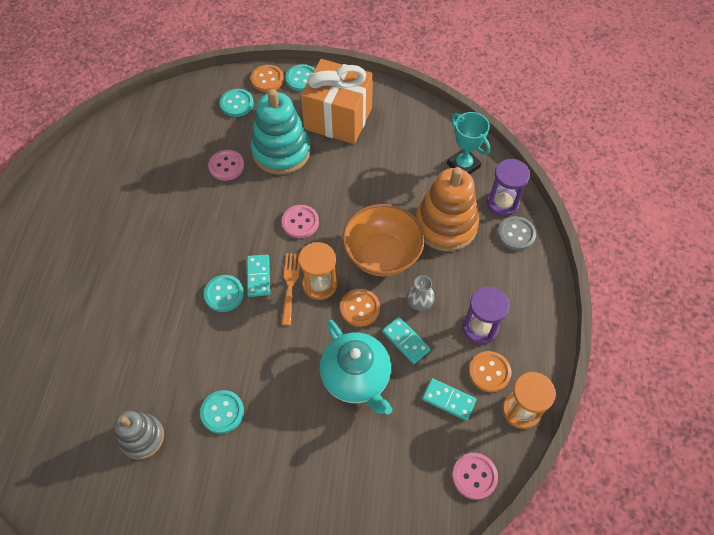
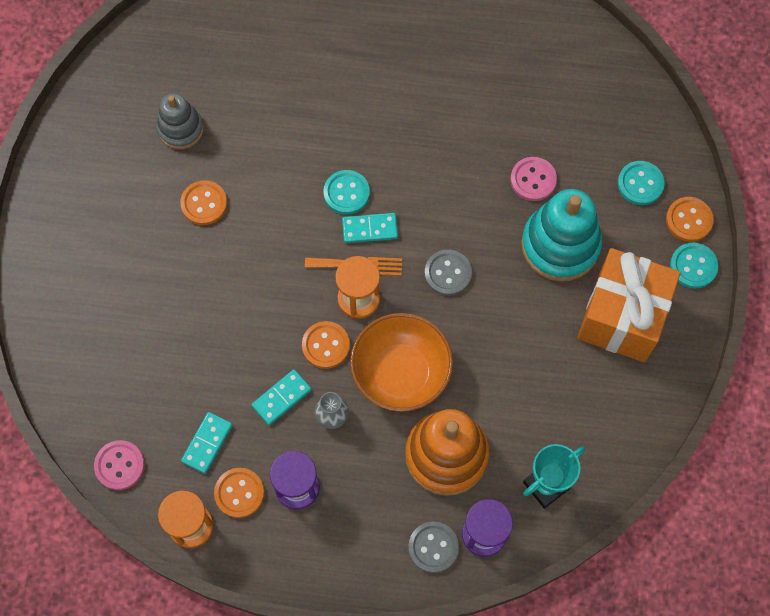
camera: 90 degrees right, 10 degrees up
(222, 412) = (204, 203): turquoise button -> orange button
(300, 222) = (447, 273): pink button -> grey button
(356, 377) = (238, 342): turquoise teapot -> none

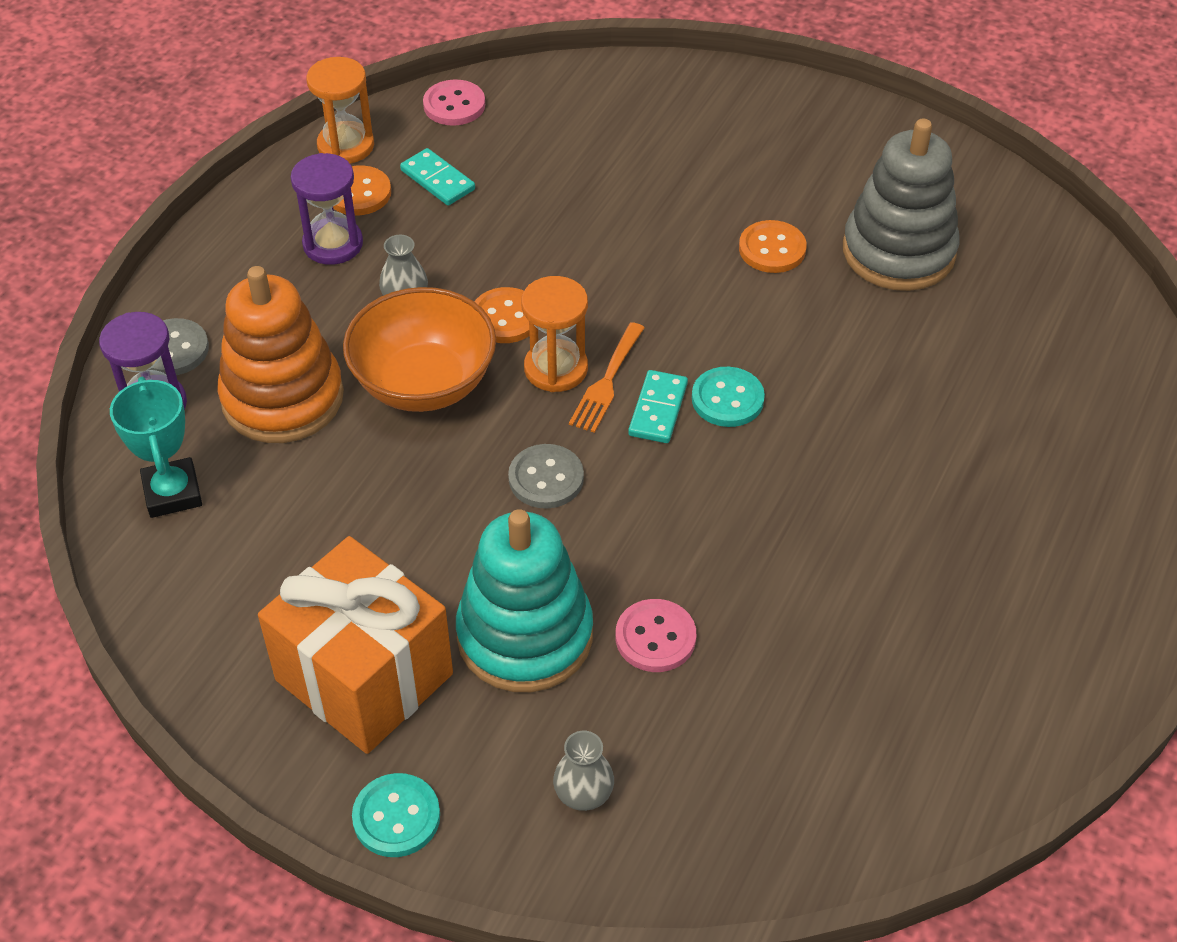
camera: 110 degrees right, 20 degrees down
(181, 129) = (898, 252): grey stacking toy -> grey stacking toy, size x1.67
(281, 398) = (457, 258): turquoise domino -> none
(640, 184) = (583, 794): turquoise button -> grey vase
(688, 220) = (483, 845): orange button -> none

